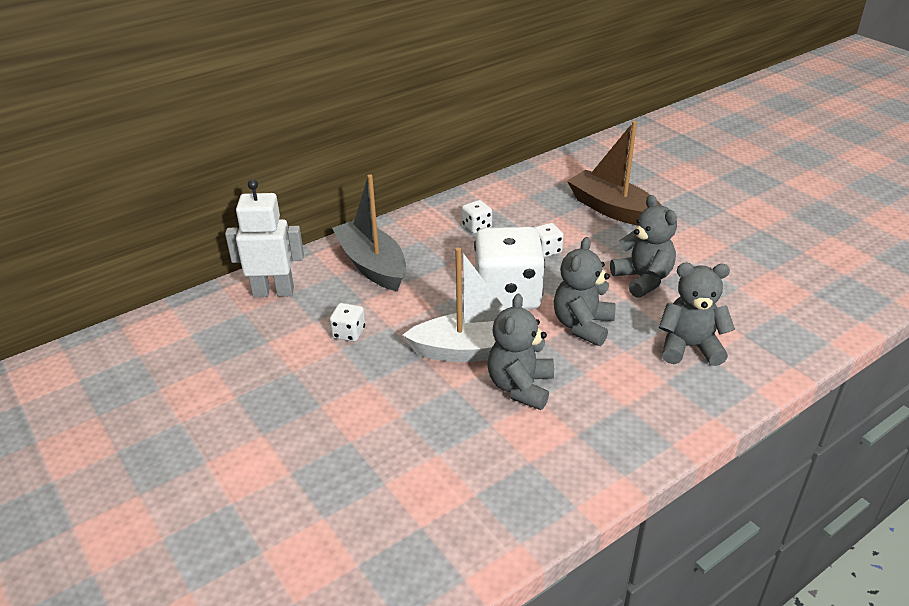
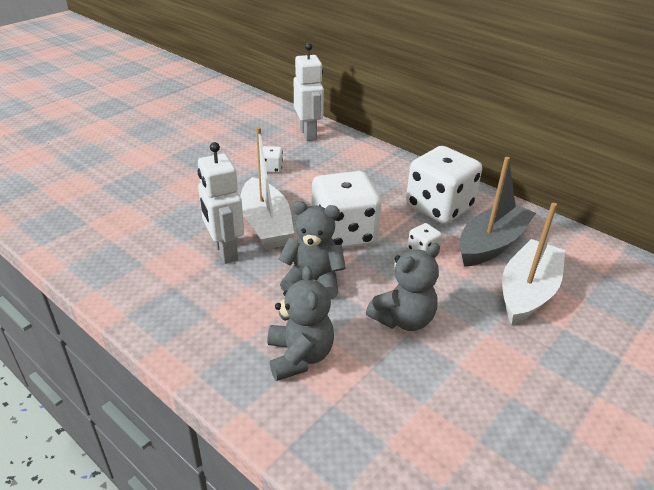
camera: 75 degrees right, 0 degrees up
(372, 265) = (356, 165): grey boat -> grey boat (491, 244)
(476, 227) = (439, 207): white dice -> white dice, size x2.39
(520, 387) = (225, 251): grey teddy bear -> white robot
(612, 209) = (527, 292): brown boat -> white boat

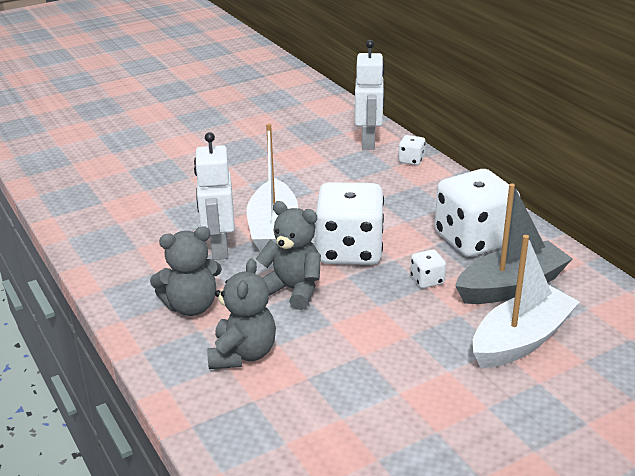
camera: 20 degrees right, 5 degrees down
(272, 168) = (309, 174): white dice -> white dice (411, 160)
(403, 319) = (366, 341): grey teddy bear -> grey teddy bear (191, 306)

